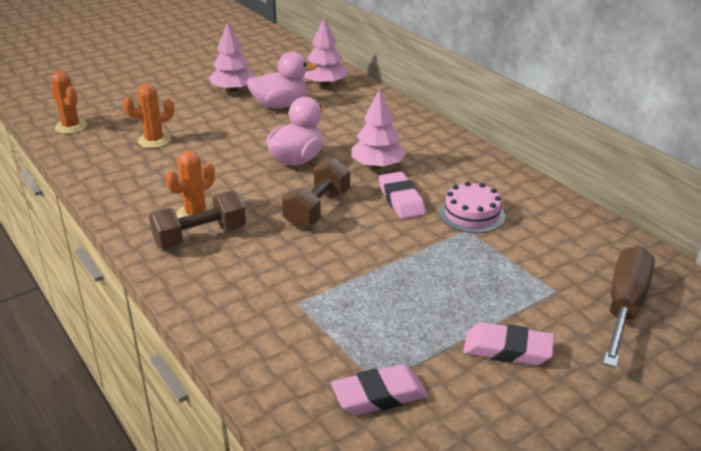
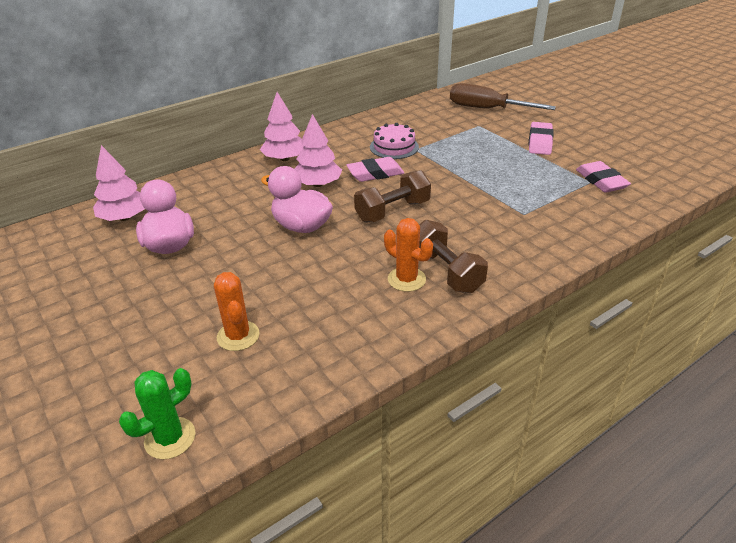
camera: 90 degrees left, 5 degrees up
(71, 127) = (170, 438): orange cactus -> green cactus
(233, 90) = (107, 285): pink tree -> pink tree (284, 158)
(317, 209) = (392, 211): brown dumbbell -> brown dumbbell turned 60 degrees counterclockwise

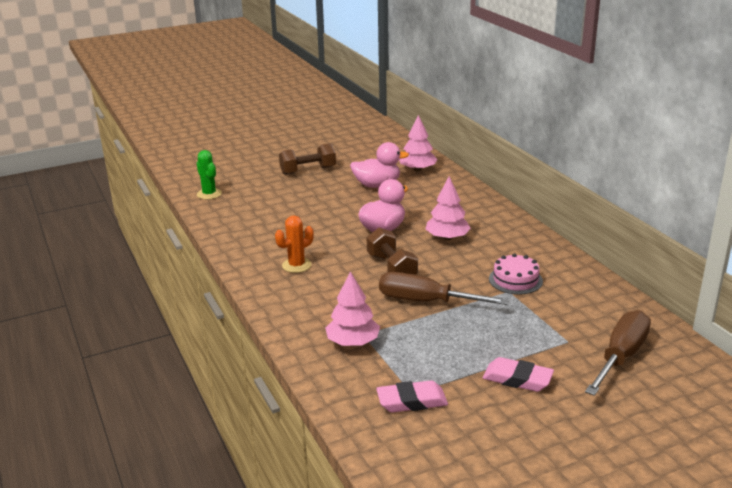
camera: 100 degrees right, 10 degrees down
(238, 336) = (272, 208): orange cactus -> none
(284, 158) = (498, 224): pink tree -> pink tree (353, 342)
(375, 173) = (460, 265): pink eraser -> none
(446, 271) = (297, 282): brown dumbbell -> brown dumbbell (308, 170)
(450, 186) = (427, 301): none -> brown screwdriver

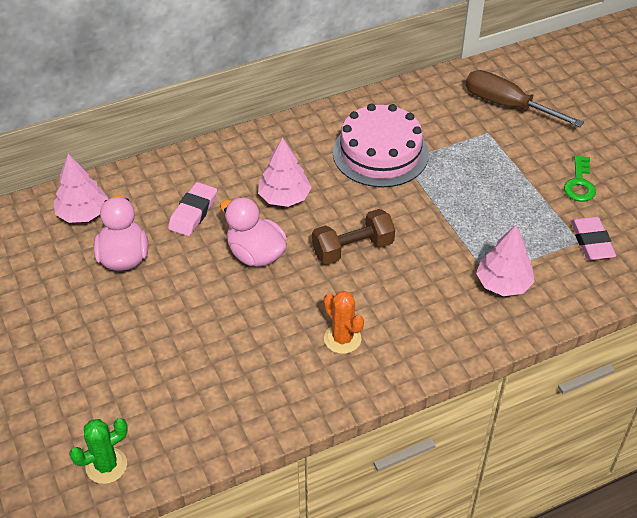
camera: 90 degrees left, 20 degrees up
(308, 170) = (50, 338): brown dumbbell -> none
(427, 301) = (423, 223): brown screwdriver -> none
(502, 400) = (579, 183): none -> green key
(515, 280) = (380, 153): pink cake -> pink cake, size x1.73
(517, 379) = (548, 171): pink eraser -> pink eraser (193, 212)

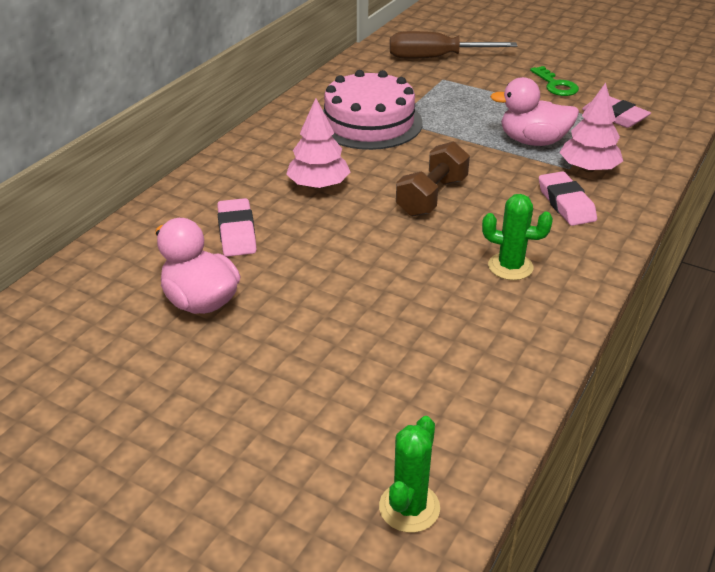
camera: 35 degrees left, 10 degrees down
(83, 213) = (105, 283): pink tree -> none
(256, 254) = (344, 238): pink duck -> pink duck (533, 141)
(342, 339) = (510, 266): orange cactus -> green cactus
(446, 307) = (566, 203): none -> pink eraser

